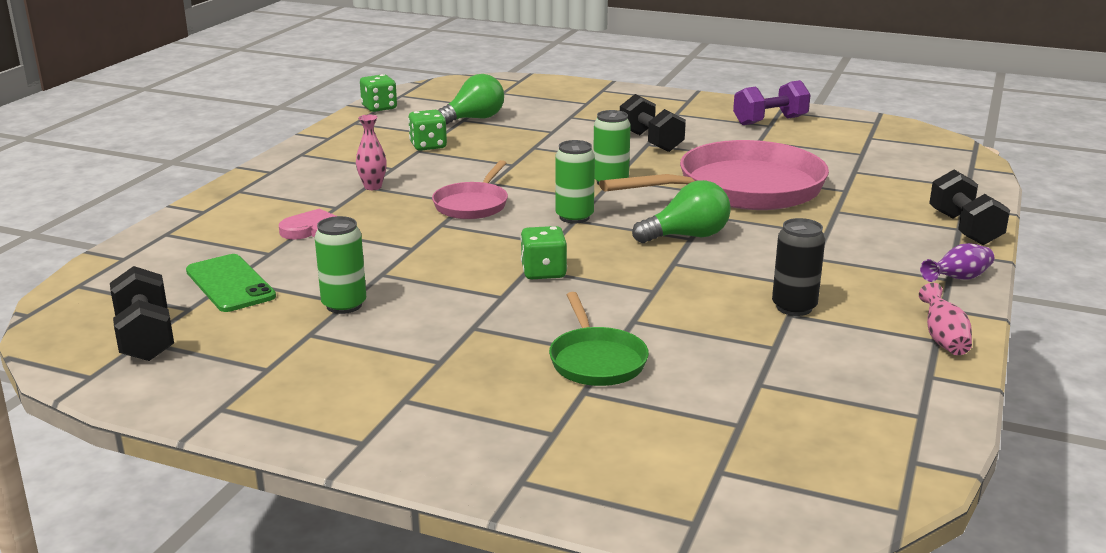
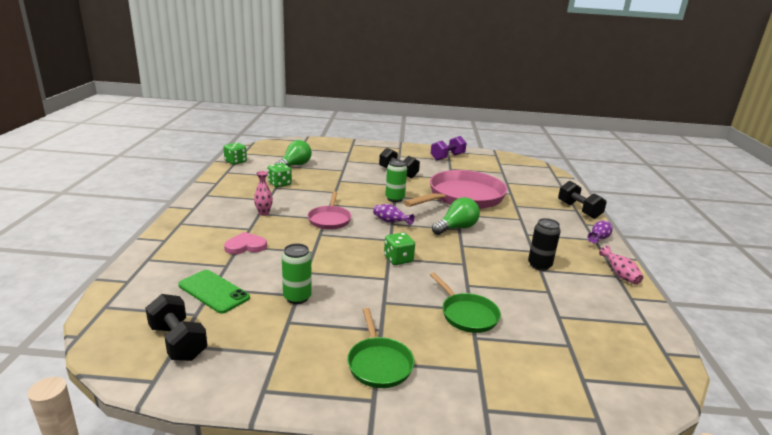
camera: 20 degrees left, 0 degrees up
(404, 401) = (379, 363): none -> green pan
(574, 217) = (390, 222): green can -> purple vase

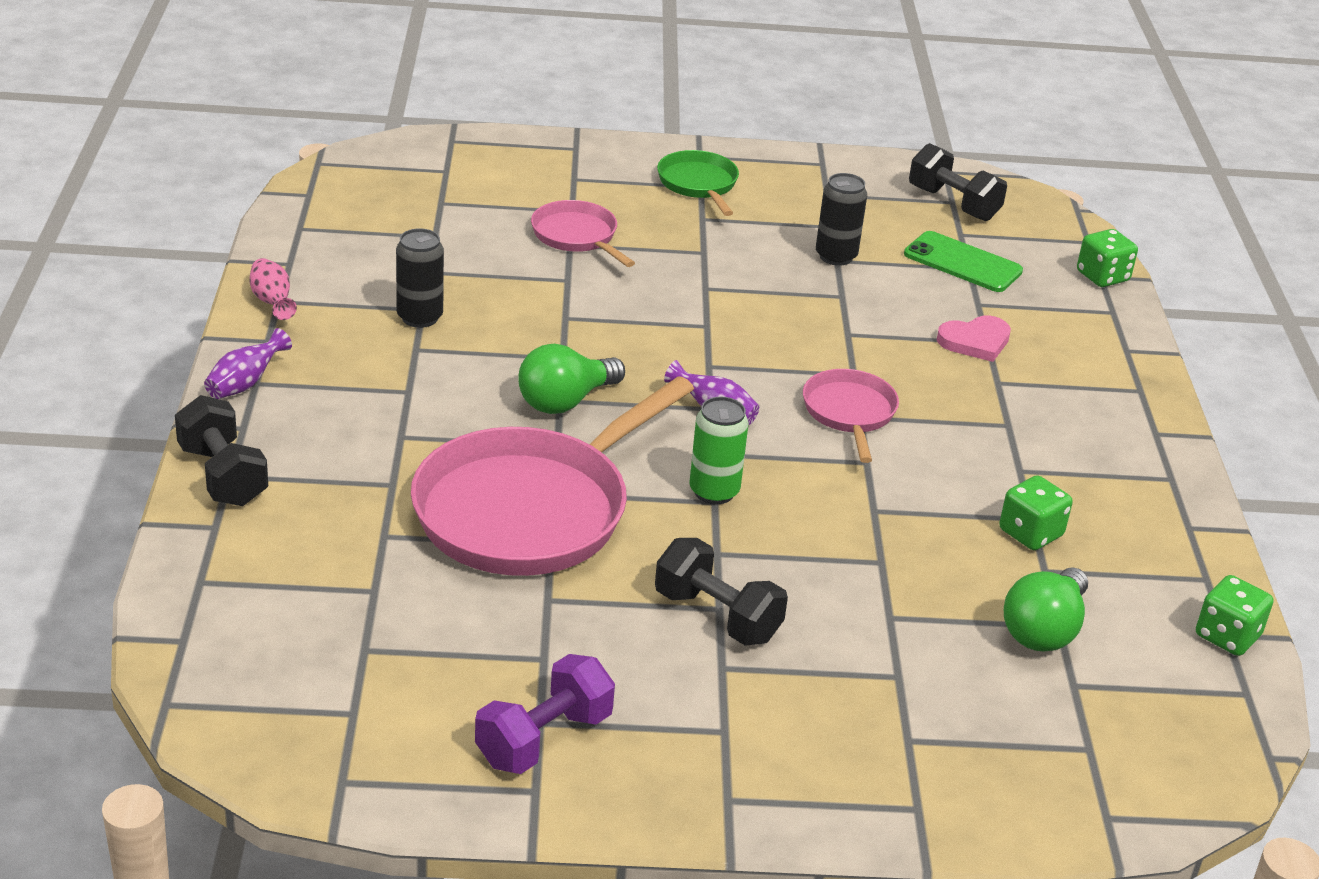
camera: 175 degrees right, 10 degrees up
(264, 213) = (999, 425): pink vase -> none
(297, 297) = (836, 256): green can -> black can
(398, 259) = (688, 322): green dice -> green dice (1102, 276)
(467, 314) = (577, 237): green pan -> pink pan

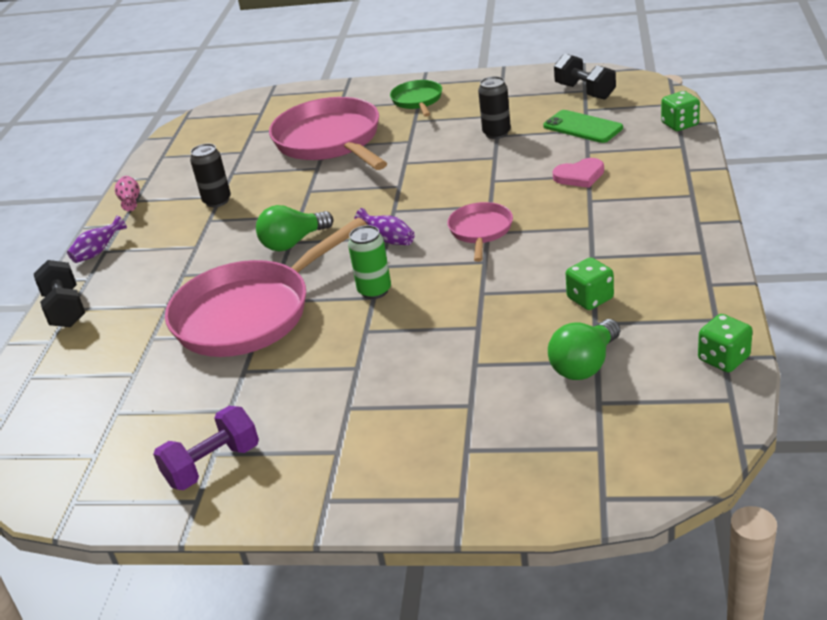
camera: 15 degrees right, 0 degrees up
(577, 237) = (331, 141): pink pan -> pink pan, size x2.01
(717, 616) = (354, 373): black dumbbell -> none

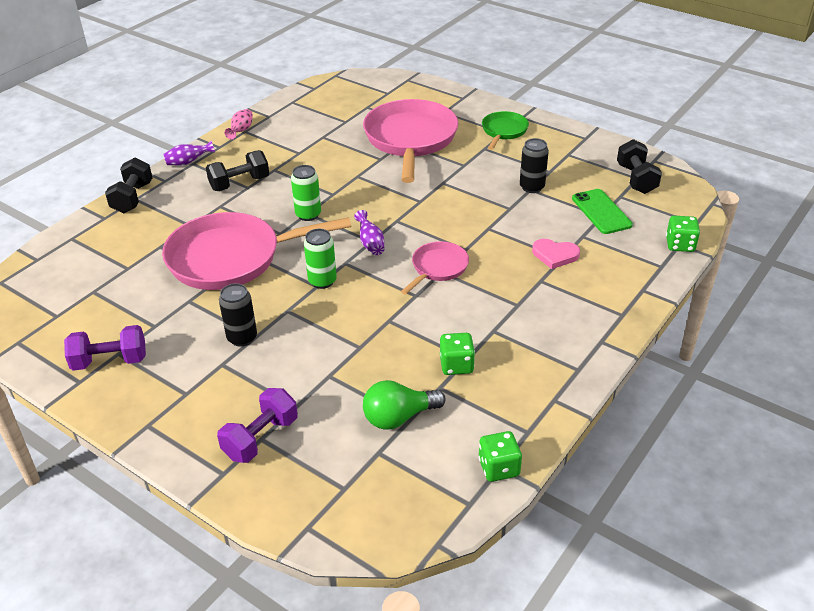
camera: 25 degrees right, 5 degrees up
(182, 247) = (239, 183): none -> black dumbbell
(217, 201) = (293, 156): black can -> black can (242, 338)
(293, 243) = (308, 215): green light bulb -> green can
(466, 449) = (261, 438): none -> purple dumbbell

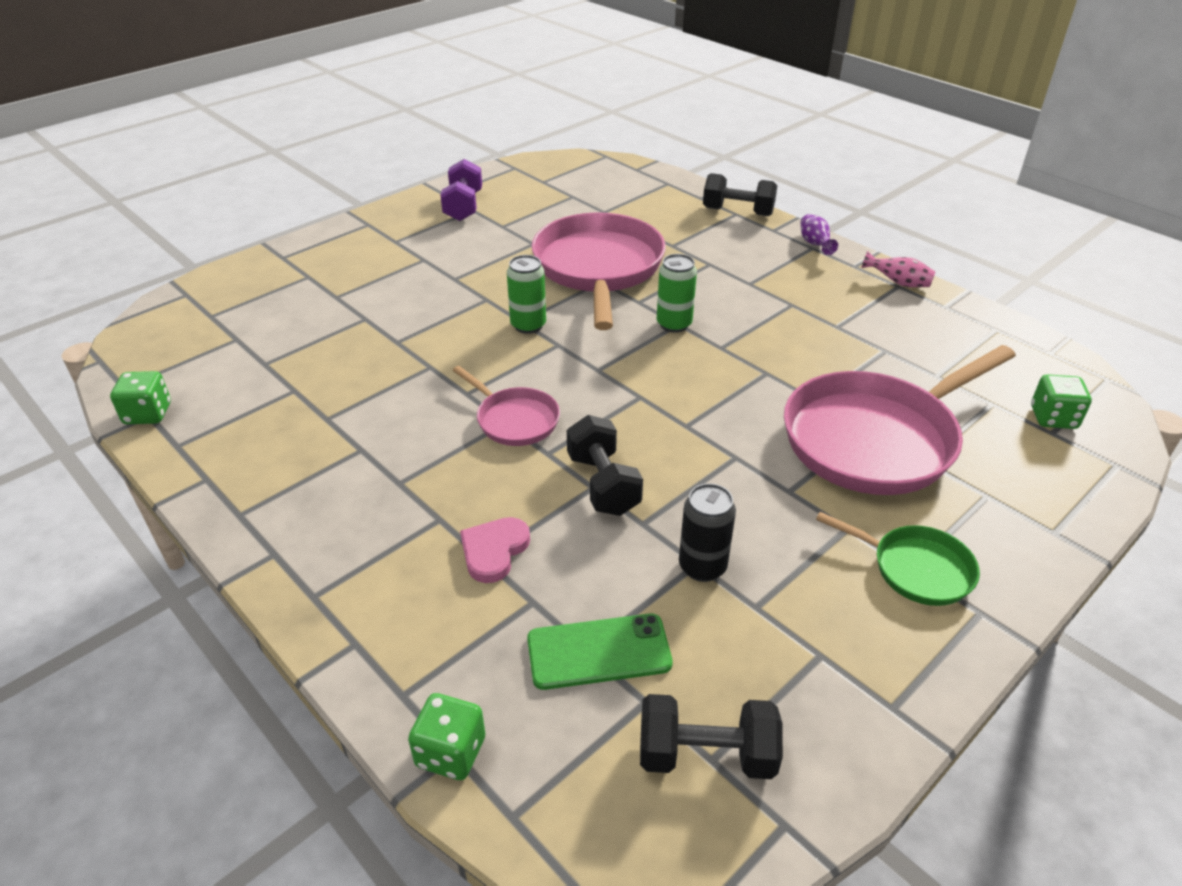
camera: 100 degrees right, 0 degrees up
(239, 183) = (759, 278): black dumbbell -> black dumbbell (603, 484)
(242, 338) = (456, 271): black can -> none
(261, 438) = (308, 276): purple dumbbell -> none
(370, 243) = (592, 368): purple vase -> none
(399, 417) = (271, 356): green light bulb -> none
(410, 140) = (876, 439): pink pan -> pink pan turned 135 degrees clockwise
(456, 365) = (320, 408): green dice -> green dice (1053, 418)

